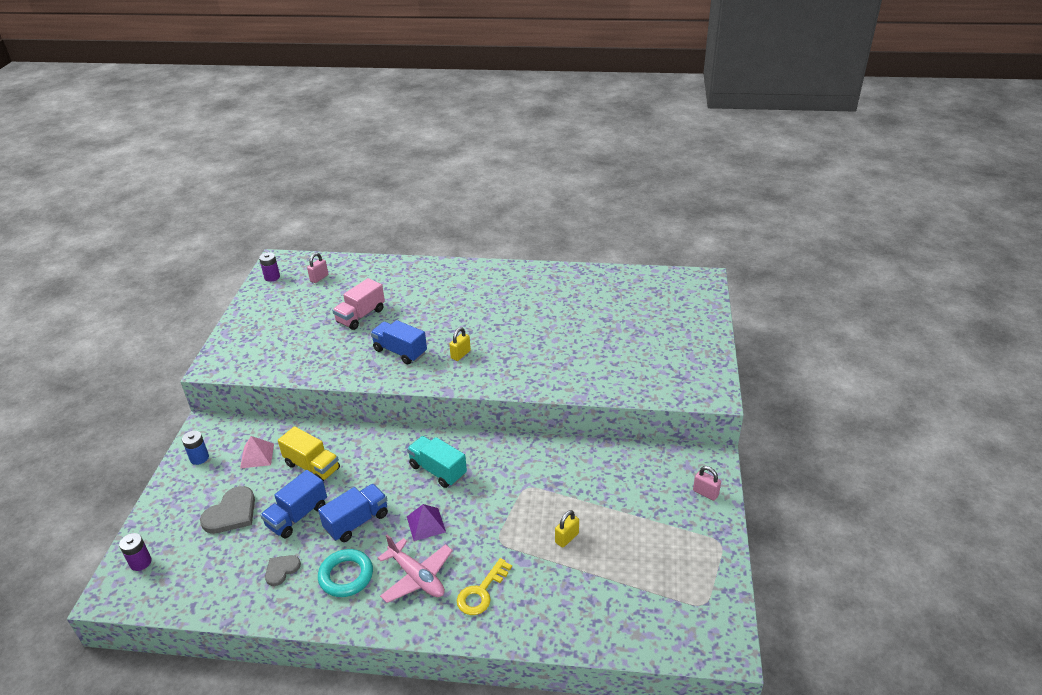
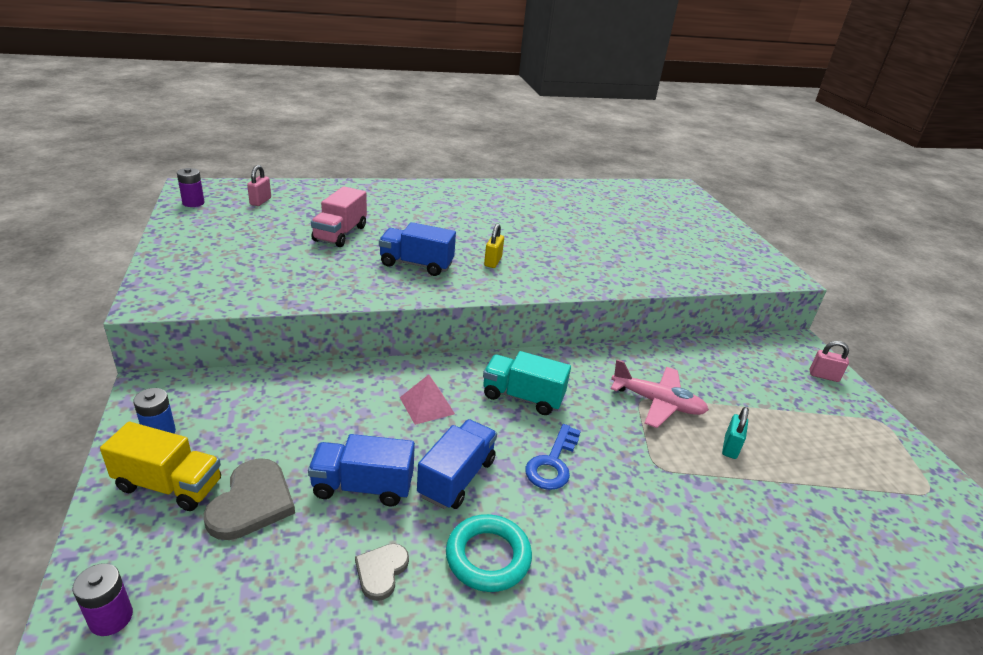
camera: 25 degrees left, 5 degrees down
(257, 455) = (255, 416): pink pyramid -> pink pyramid (427, 405)
(297, 516) = (363, 486): blue truck -> blue truck turned 75 degrees clockwise
(312, 466) = (349, 418): yellow truck -> yellow truck (169, 485)
(417, 577) = (588, 535): pink plane -> pink plane (657, 403)
(426, 524) = (552, 463): purple pyramid -> blue key
(481, 592) = (685, 536): yellow key -> none
(567, 538) = (730, 447): yellow padlock -> turquoise padlock

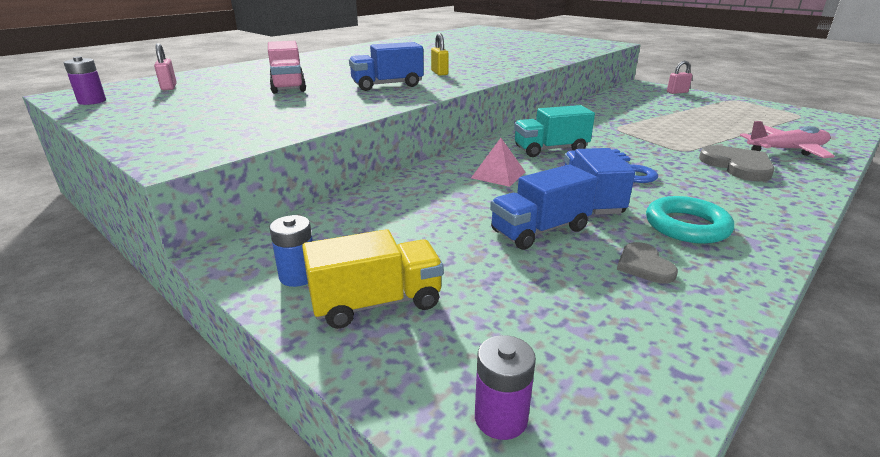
camera: 30 degrees left, 5 degrees down
(252, 502) = (474, 277): grey heart -> grey heart (738, 166)
(657, 403) = (627, 126): pink plane -> pink plane (786, 150)
(730, 447) = (696, 130): turquoise padlock -> none

